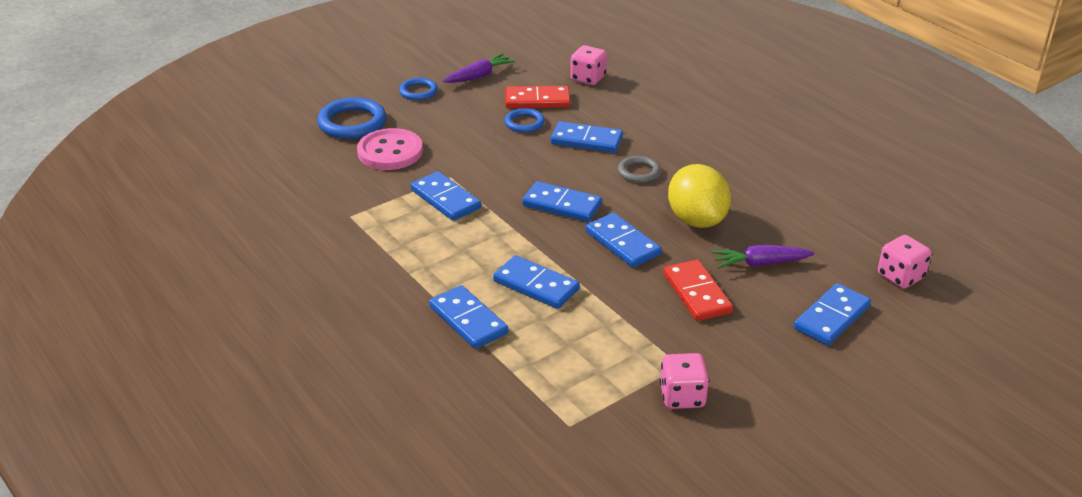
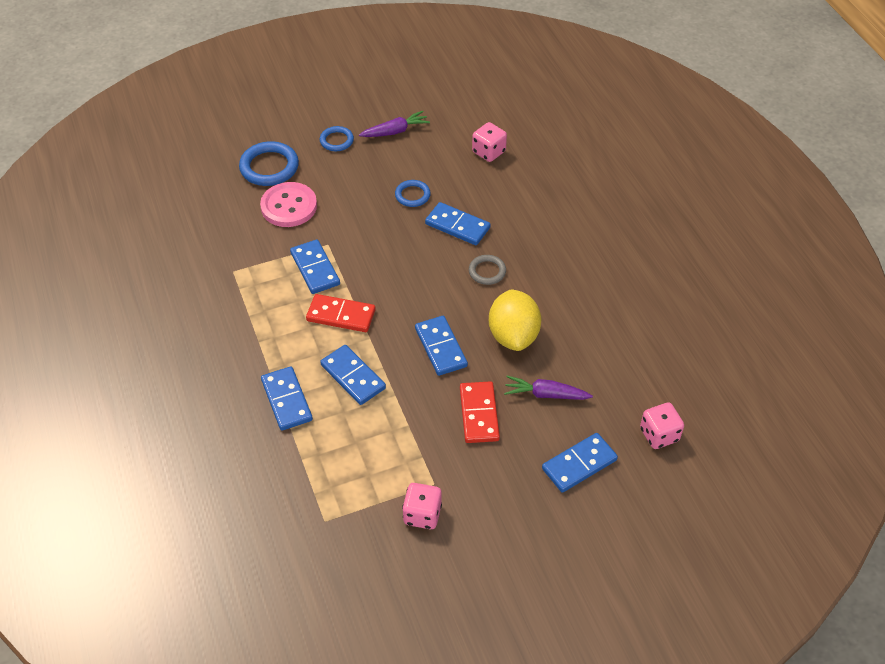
camera: 15 degrees right, 15 degrees up
(537, 100) = (434, 170): red domino -> red domino (341, 315)
(562, 205) = (407, 295): blue domino -> none

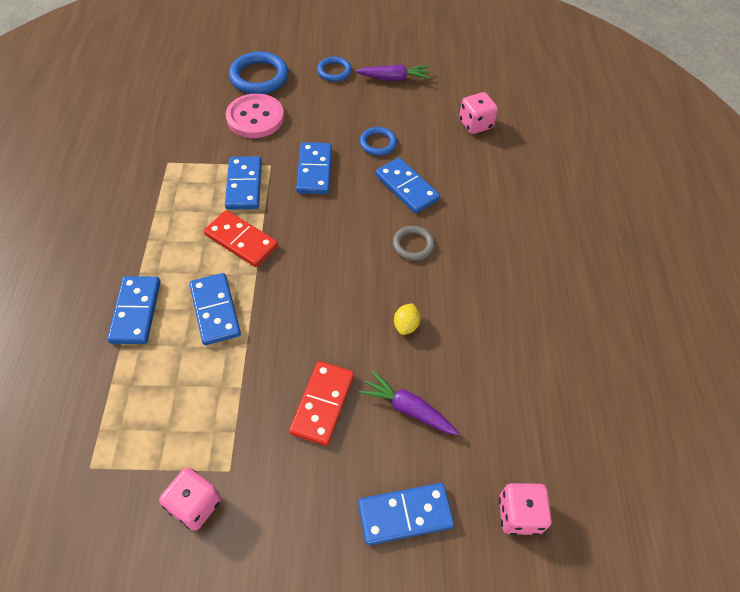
camera: 20 degrees right, 5 degrees up
(441, 347) = (322, 311): blue domino -> blue domino (314, 170)
(513, 335) = (406, 325): yellow lemon -> yellow lemon, size x0.43

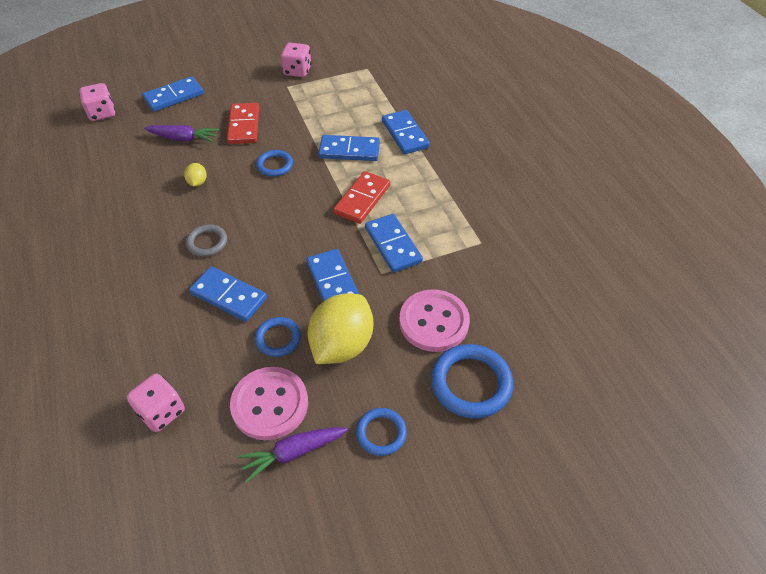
camera: 160 degrees right, 5 degrees down
(215, 310) = (349, 150): blue domino -> blue domino turned 45 degrees counterclockwise
(241, 240) = (362, 199): red domino -> red domino turned 75 degrees counterclockwise
(310, 319) = (275, 165): none -> blue ring
(332, 124) = (342, 345): none -> yellow lemon
(399, 106) = (270, 404): none -> pink button

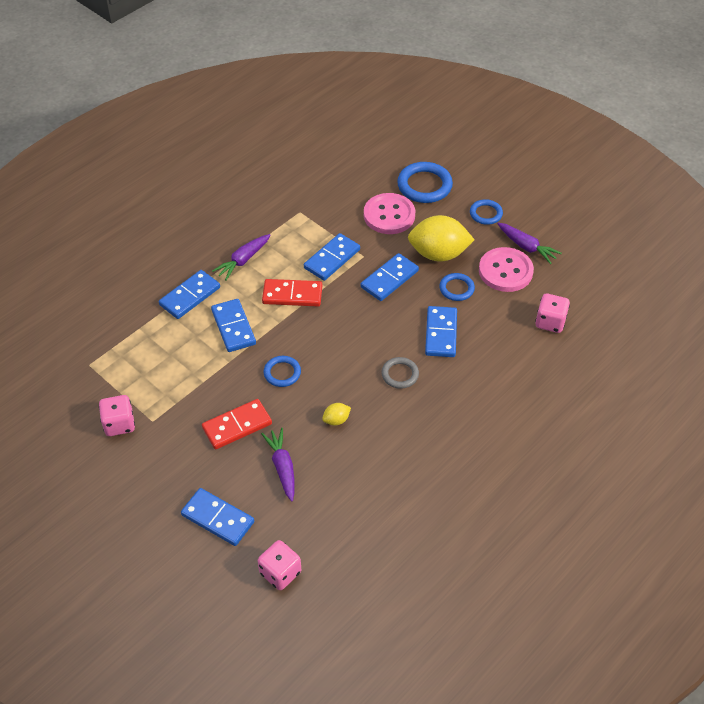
camera: 115 degrees left, 0 degrees up
(430, 179) = (243, 260): none -> purple carrot

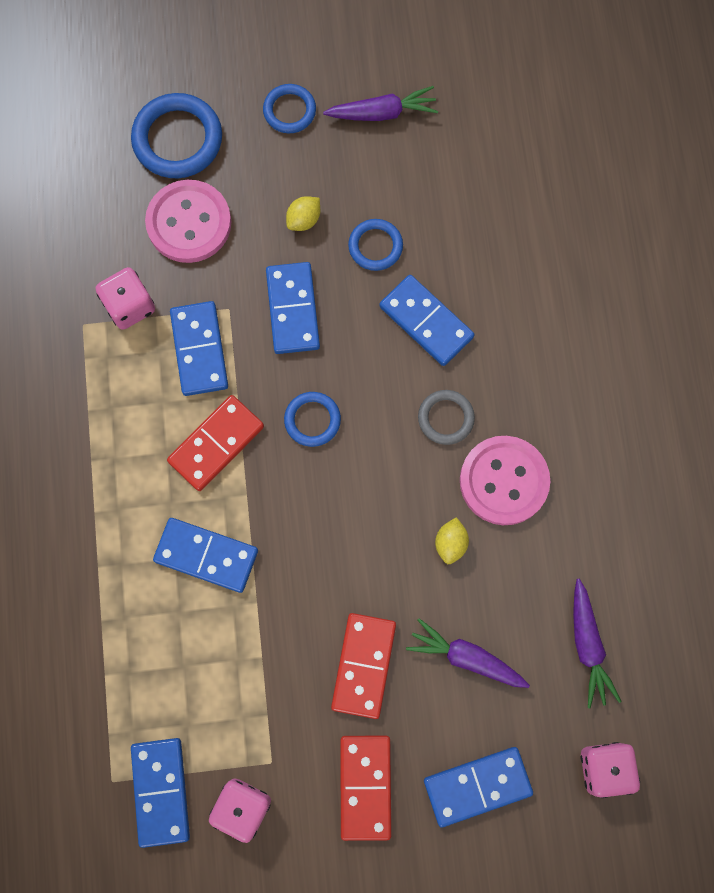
camera: 50 degrees left, 25 degrees up
(174, 469) = (365, 786): none -> red domino
(190, 296) = (107, 572): blue domino -> blue domino (161, 791)
(243, 260) = (104, 459): purple carrot -> purple carrot (587, 645)
(282, 373) = (329, 551): blue ring -> blue ring (312, 420)
(438, 254) = (304, 220): yellow lemon -> yellow lemon, size x0.43
(505, 271) = (397, 169): pink button -> pink button (504, 481)
(550, 322) = (513, 189): pink dice -> pink dice (130, 306)

